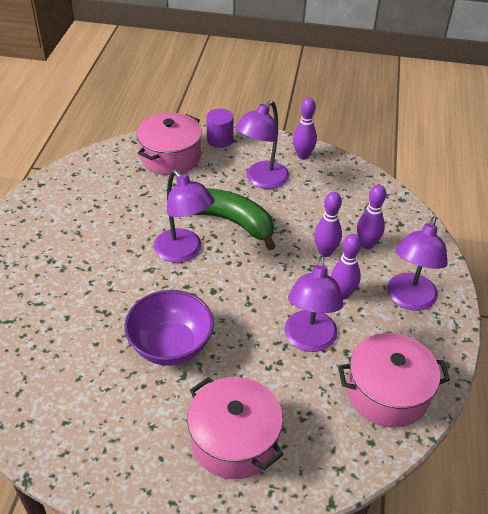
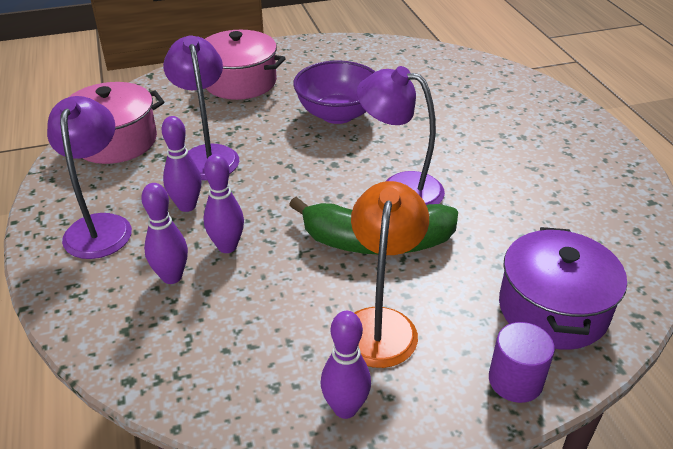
camera: 155 degrees right, 5 degrees down
(170, 157) = (552, 309): pink pot -> purple pot
(262, 180) = (381, 323): purple lamp -> orange lamp

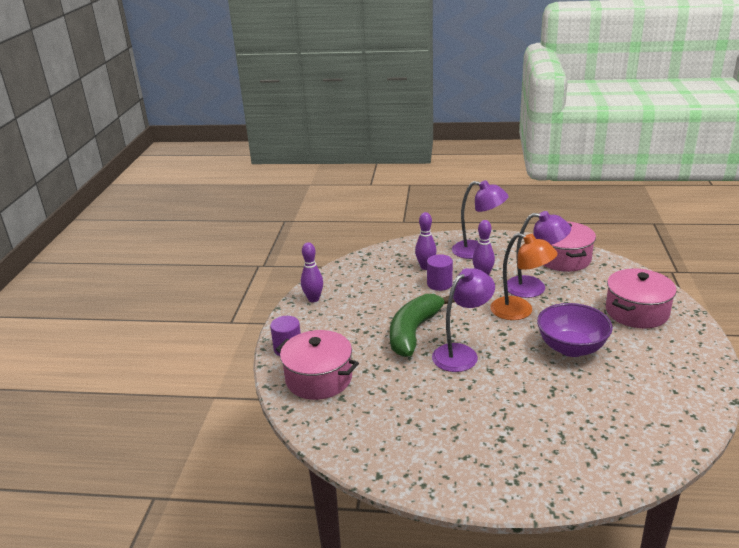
camera: 115 degrees right, 10 degrees down
(227, 246) = (439, 284): purple bowling pin -> purple cylinder
(381, 323) = (352, 319): orange lamp -> orange lamp (520, 311)
(552, 309) = (319, 378): purple pot -> pink pot

